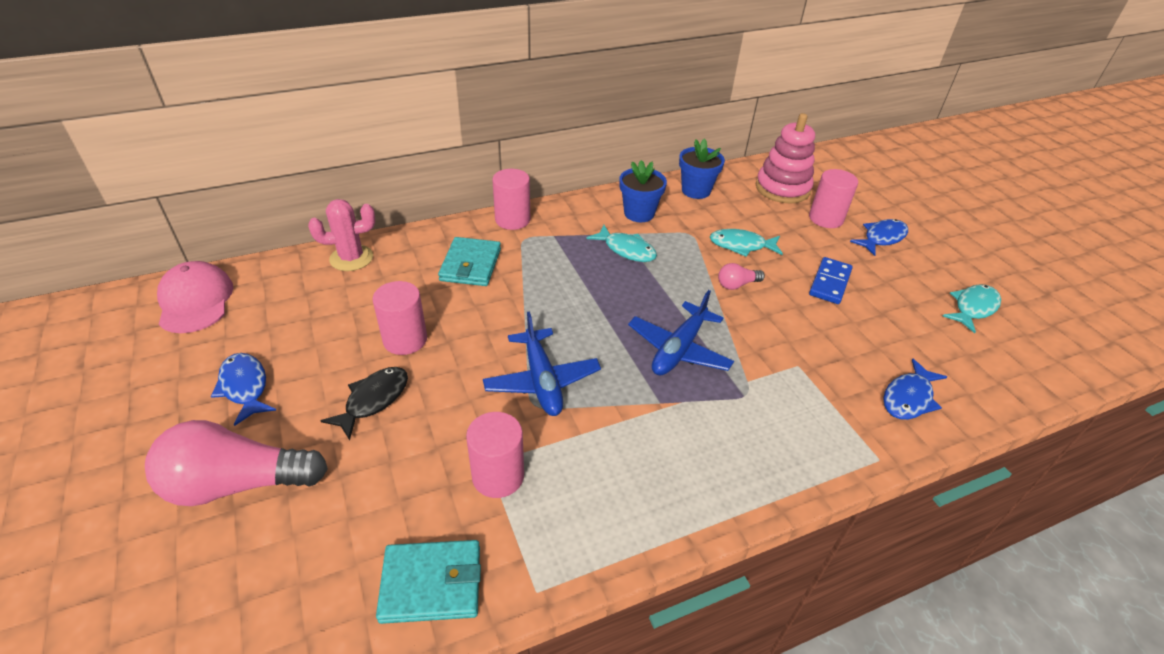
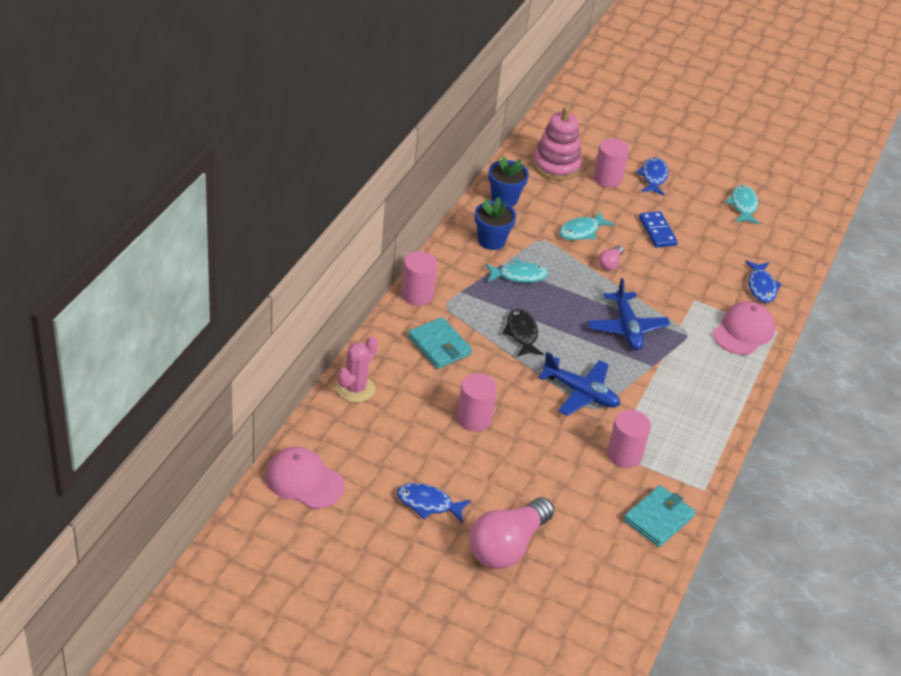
camera: 45 degrees left, 0 degrees up
(373, 400) = (509, 462): black fish -> black fish (522, 334)
(827, 432) = (743, 331): none -> pink cap

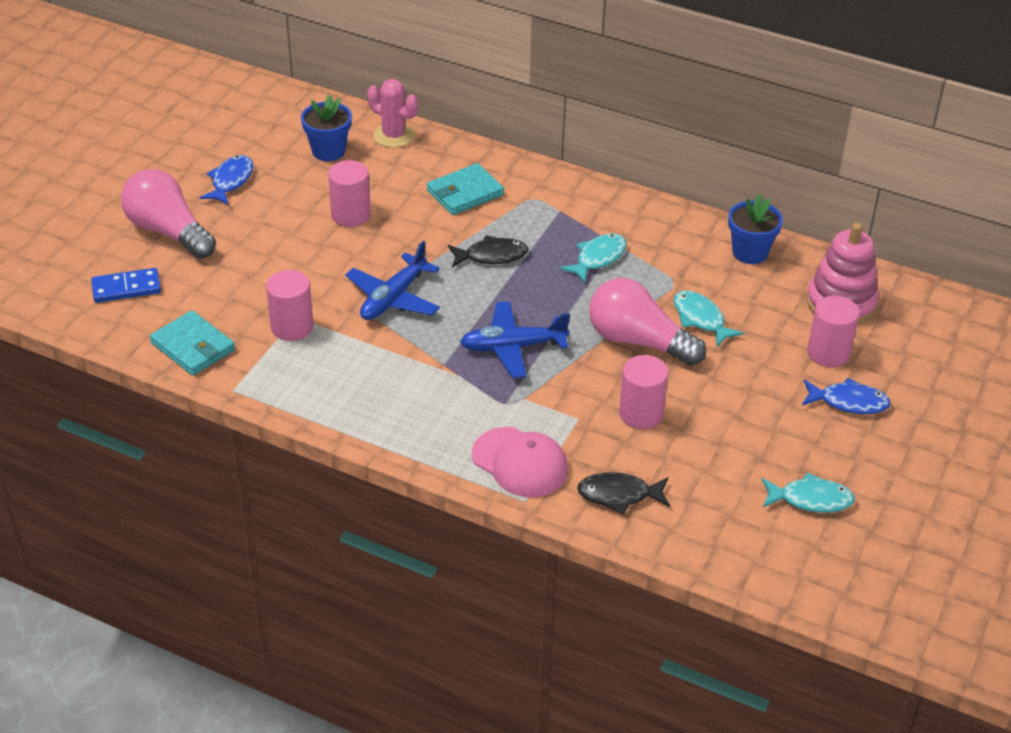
camera: 95 degrees right, 0 degrees up
(304, 480) = (267, 106): pink cap -> none
(417, 295) = (549, 178): pink cylinder -> pink cylinder (641, 413)
(491, 241) = (661, 238): blue flower pot -> blue flower pot (328, 151)
(519, 276) = (598, 258): turquoise fish -> turquoise fish turned 135 degrees counterclockwise
(610, 264) = (638, 341): pink light bulb -> pink light bulb, size x2.23
(657, 231) = (720, 394): blue domino -> blue domino (126, 288)
(761, 287) = (619, 495): blue fish -> black fish

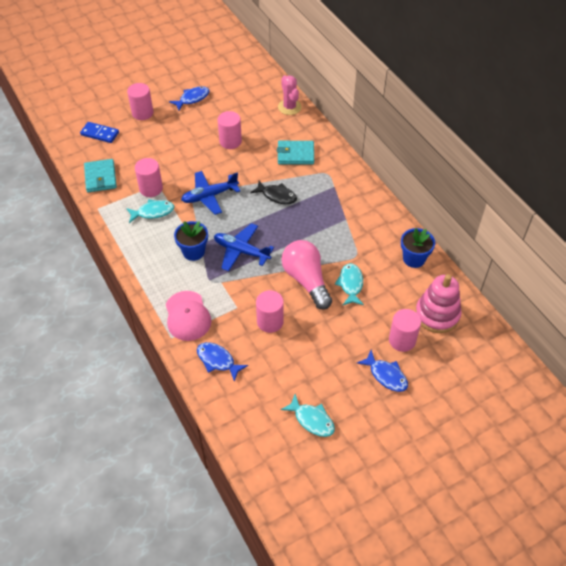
camera: 35 degrees right, 10 degrees up
(168, 231) = (142, 113): pink light bulb -> pink cylinder
(328, 151) = (251, 102): blue flower pot -> blue flower pot (193, 252)
(598, 258) = (329, 223): turquoise fish -> turquoise fish (153, 212)
(619, 495) = (218, 360): black fish -> blue fish

